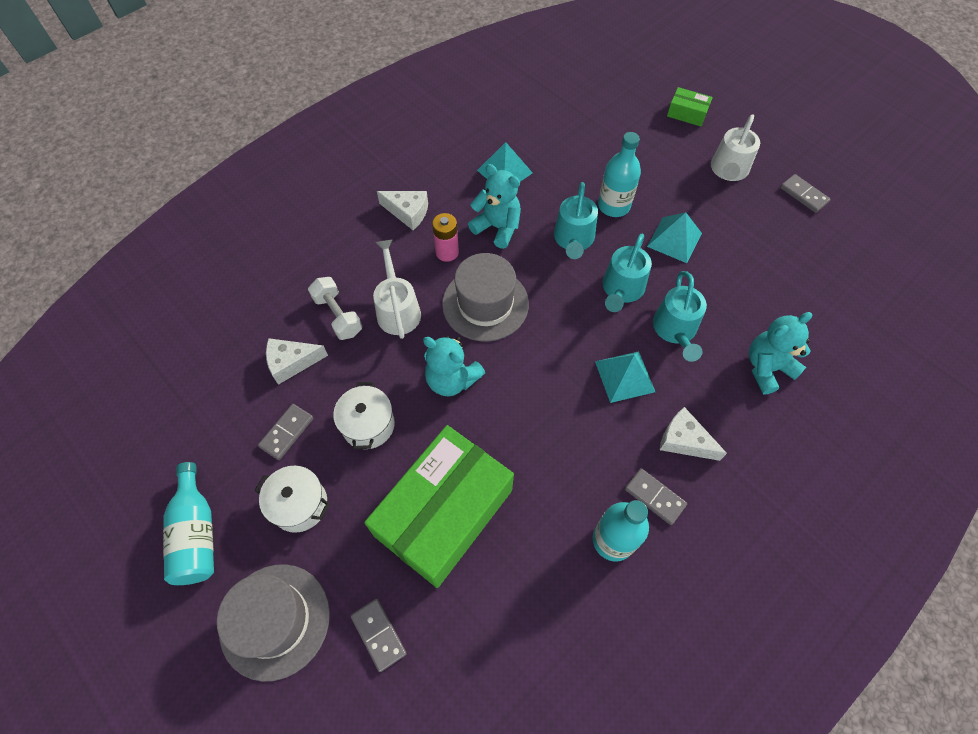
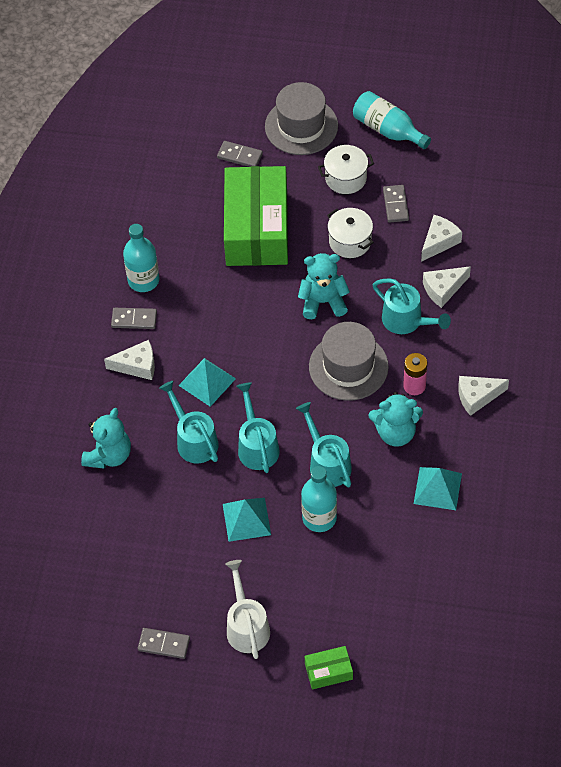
camera: 145 degrees right, 5 degrees down
(338, 315) = (443, 289): white dumbbell -> white cheese
(397, 309) = (407, 321): white watering can -> turquoise watering can

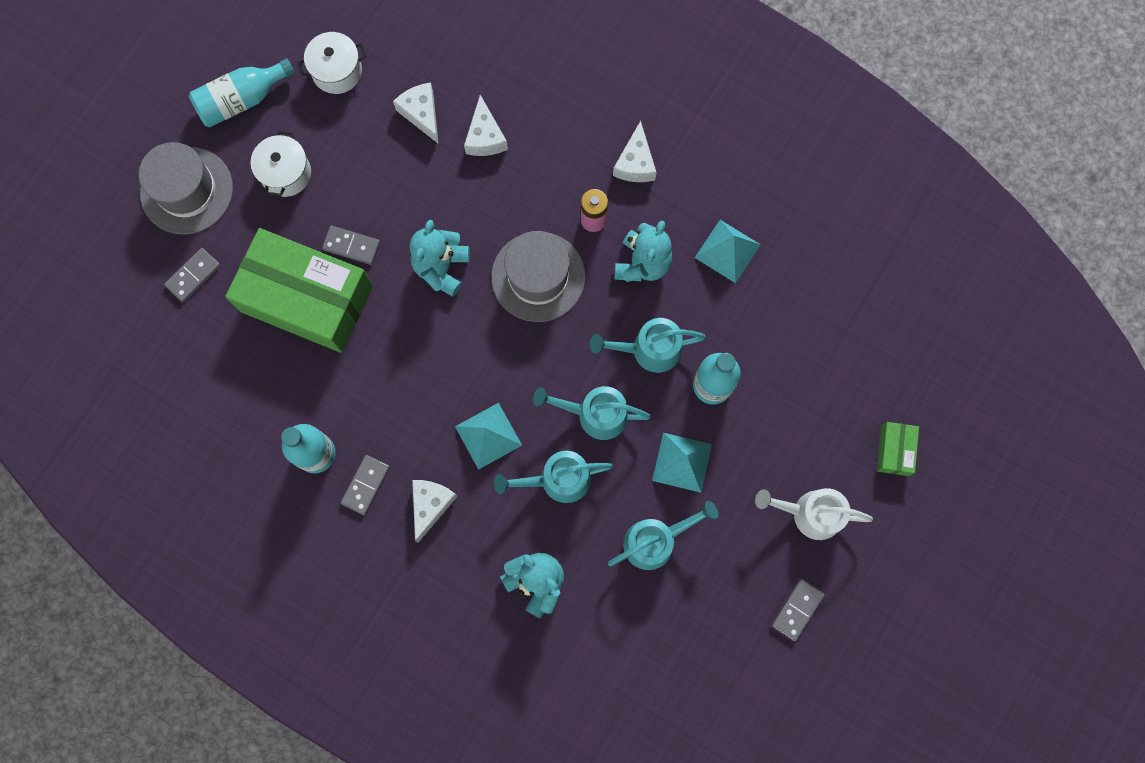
camera: 70 degrees left, 20 degrees up
(350, 241) = (375, 205): white pot -> white pot (337, 71)
(396, 205) = (350, 137): grey domino -> grey domino (351, 246)
(407, 321) = (508, 191): turquoise watering can -> turquoise watering can (656, 540)

